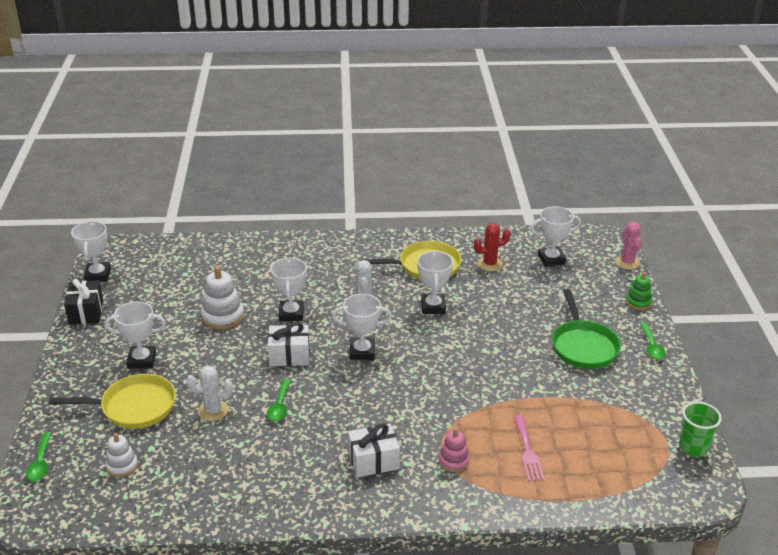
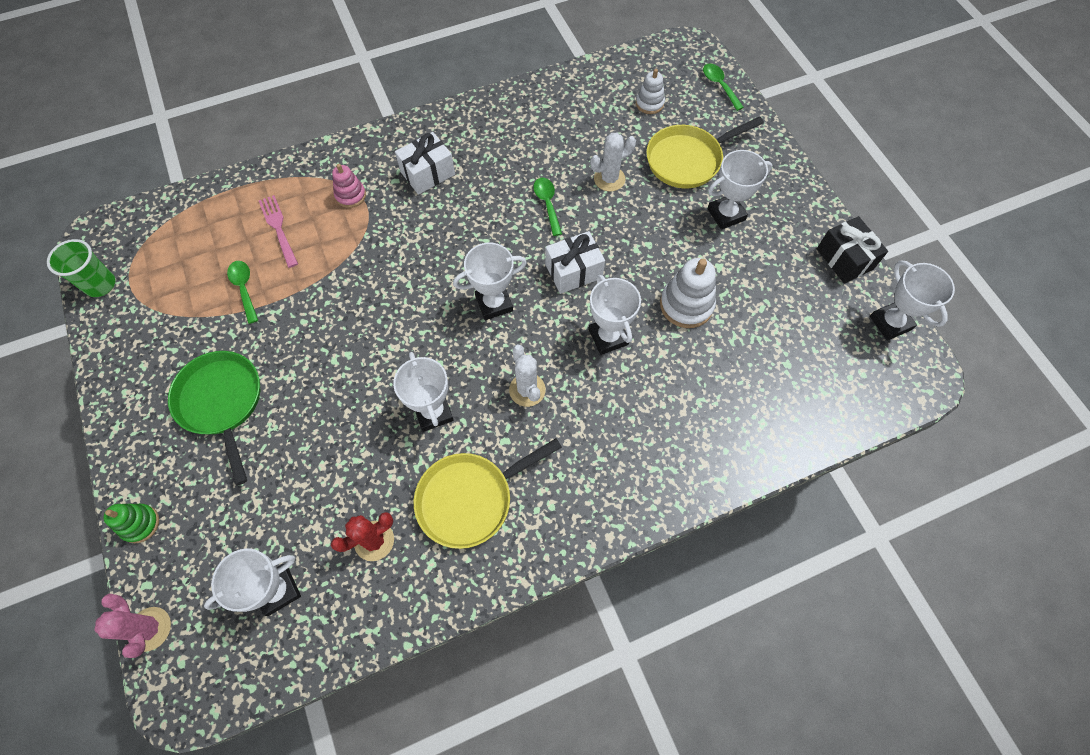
camera: 160 degrees right, 30 degrees up
(652, 347) = (129, 432): green spoon -> green spoon (244, 288)

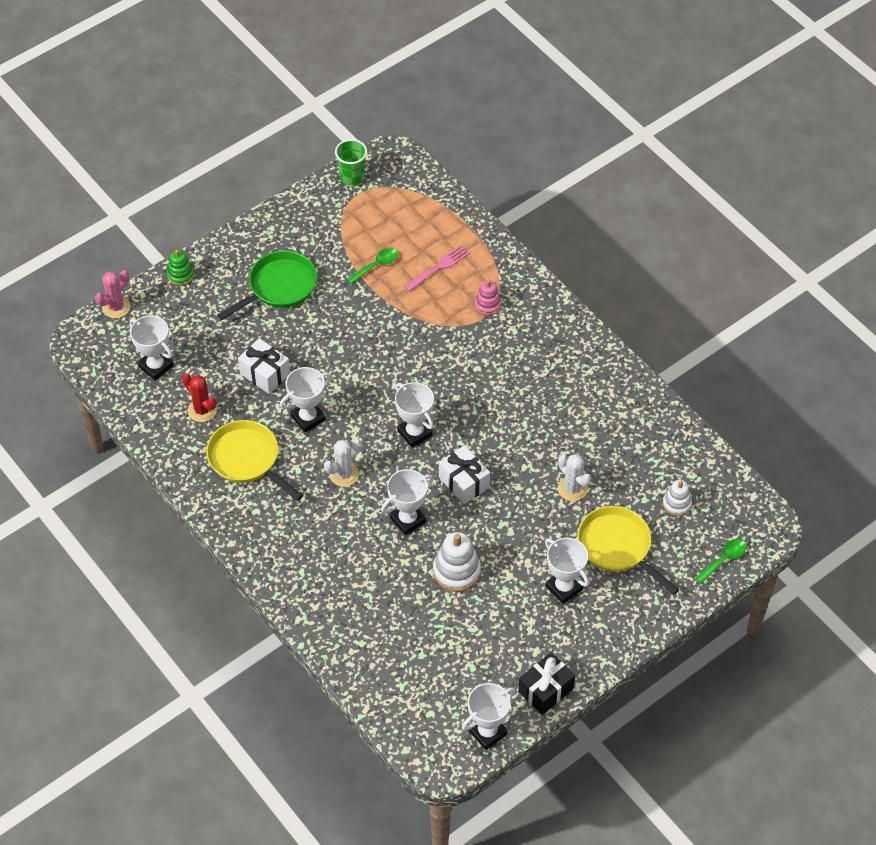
camera: 75 degrees right, 10 degrees down
(428, 173) = (530, 351): white gift -> white gift (265, 374)
(547, 204) = (528, 447): green spoon -> none

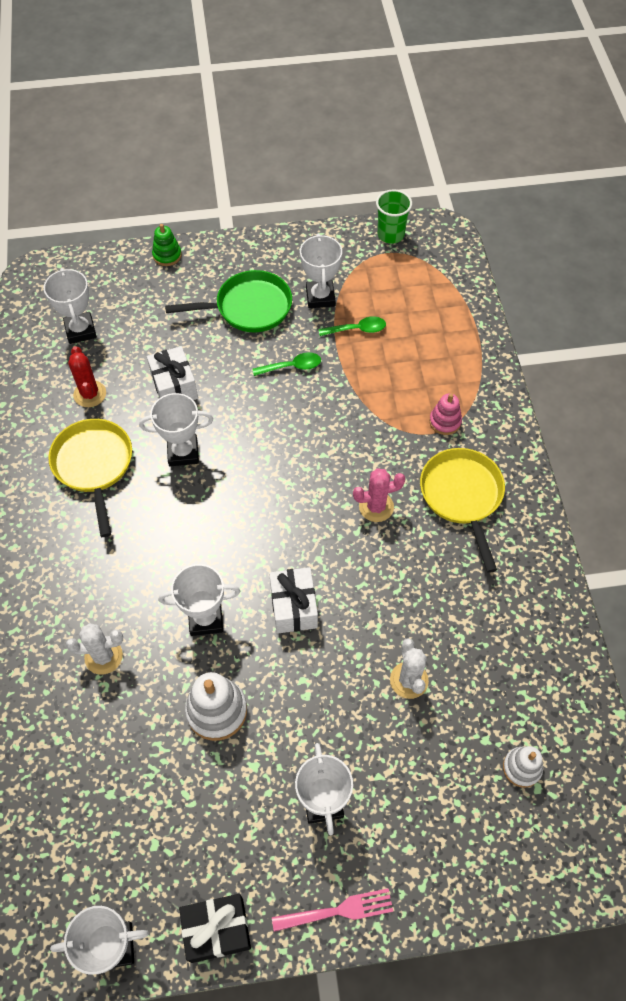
camera: 30 degrees right, 5 degrees up
(116, 307) = (88, 259): pink cactus -> pink cactus (376, 507)
(344, 474) = (176, 531): white cactus -> white cactus (103, 656)
(414, 433) = (278, 523): white trophy -> white trophy (320, 297)
(439, 267) = (418, 360): pink fork -> pink fork (338, 911)
(617, 547) = (417, 785): yellow pan -> yellow pan (462, 496)
(724, 560) = (540, 878): green spoon -> green spoon (292, 367)

